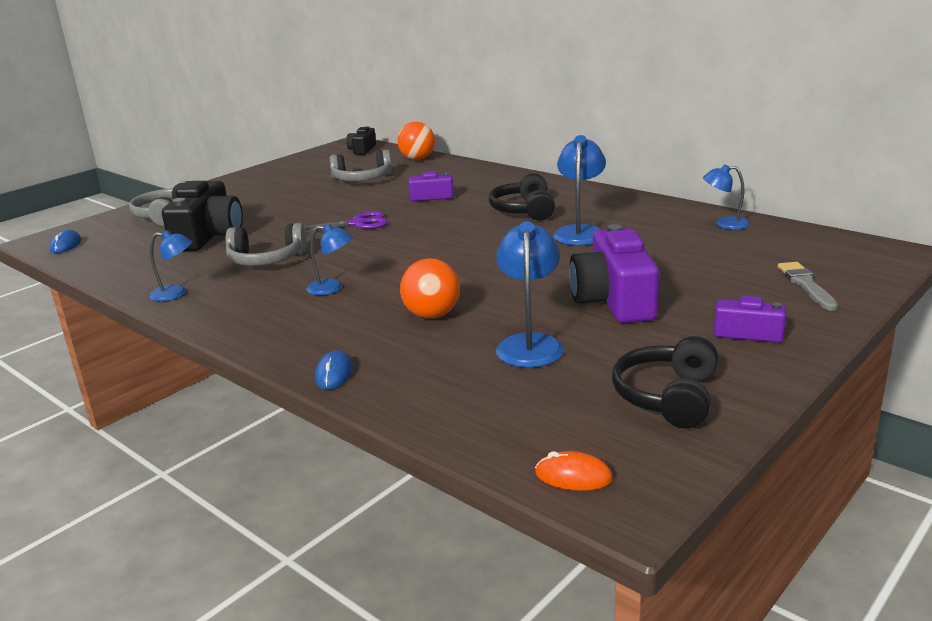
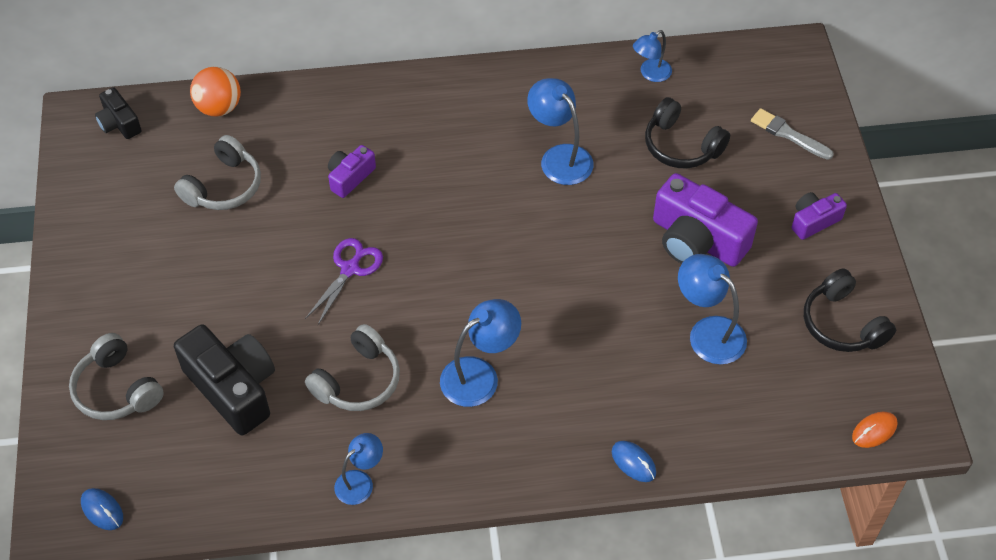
camera: 50 degrees left, 30 degrees up
(332, 288) = (479, 375): blue lamp -> blue lamp, size x1.58
(432, 315) = (603, 350): orange ball -> none
(524, 210) = (469, 149): black headphones -> black headphones (681, 146)

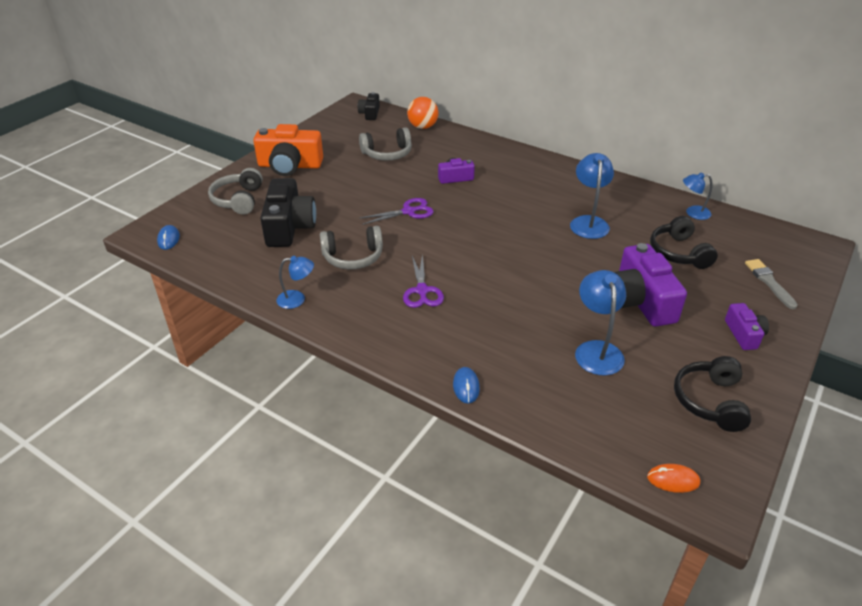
camera: 40 degrees right, 15 degrees down
(116, 288) = (290, 165): none -> orange camera
(479, 375) = (422, 291): blue lamp -> purple scissors
(813, 221) = (744, 334): purple camera -> purple camera turned 75 degrees clockwise

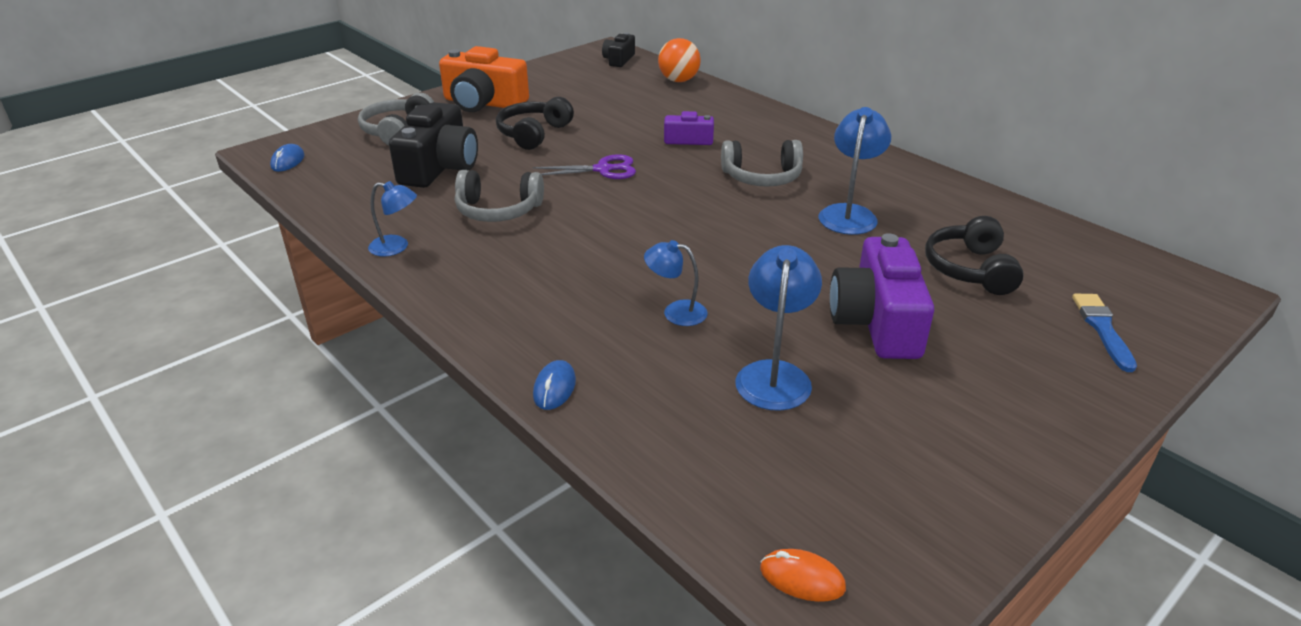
camera: 15 degrees right, 5 degrees down
(387, 154) = (614, 104): grey headphones -> grey headphones (762, 177)
(422, 291) = (565, 261): purple scissors -> none
(693, 213) = (1018, 222): blue lamp -> blue lamp (676, 312)
(710, 401) = (922, 476): black headphones -> black headphones (533, 134)
(744, 334) = (1025, 393): purple camera -> none
(769, 282) = (1102, 329): grey brush -> blue brush

